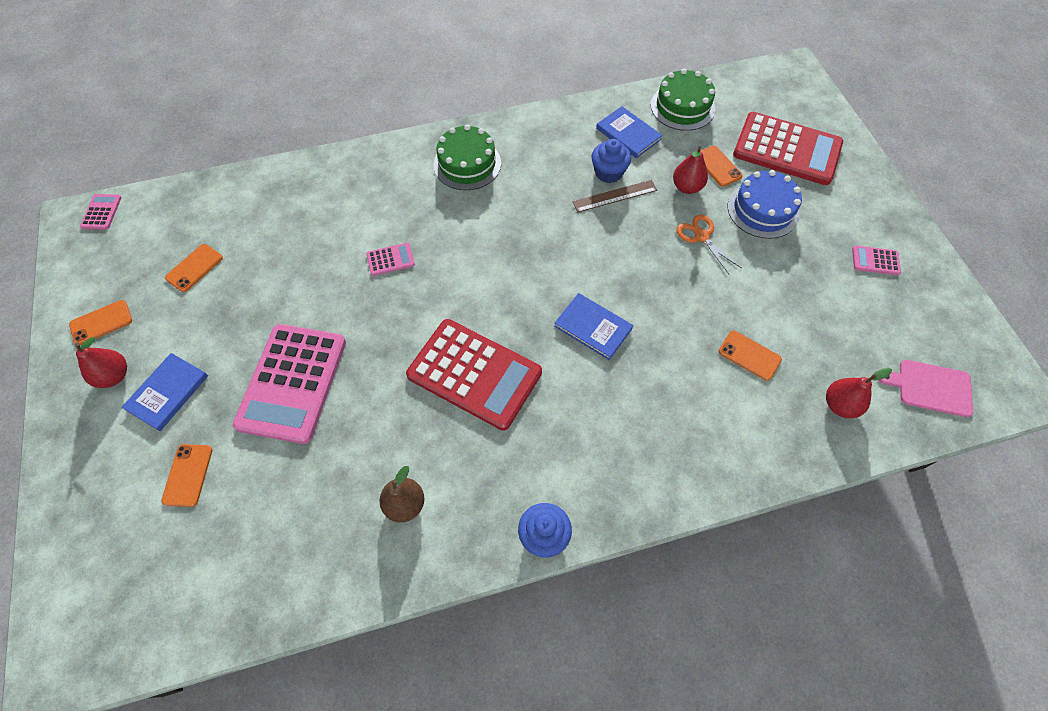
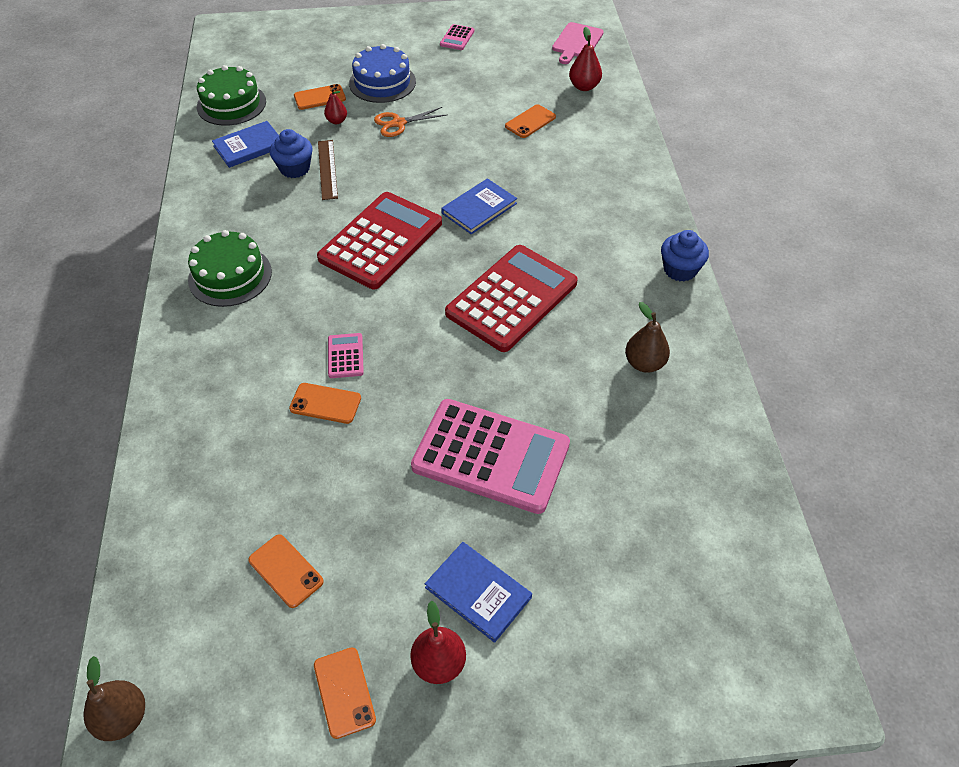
camera: 80 degrees left, 10 degrees down
(101, 212) = (123, 717): pink calculator -> brown pear
(188, 475) = (593, 562): orange phone -> orange phone (325, 403)
(687, 187) = (337, 121): red pear -> red pear, size x0.67
(787, 149) = (319, 54): red calculator -> red calculator (381, 241)

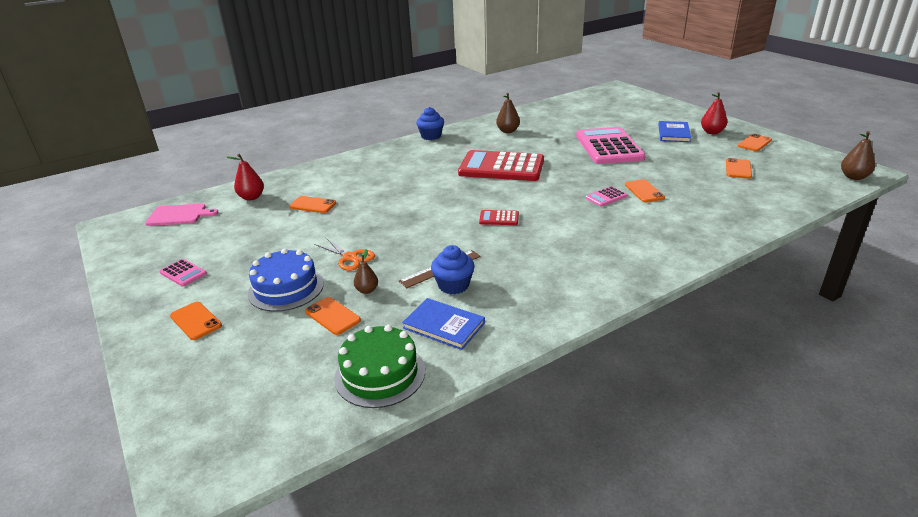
camera: 115 degrees left, 20 degrees down
(230, 276) = (602, 262): green cake -> none
(337, 121) = (367, 290): red pear -> brown pear
(378, 39) = (196, 321): none -> orange phone
(381, 241) = (499, 218): red calculator -> red calculator, size x0.41
(457, 38) = (183, 273): pink calculator -> pink calculator turned 45 degrees clockwise
(479, 208) = (431, 196): blue book -> none

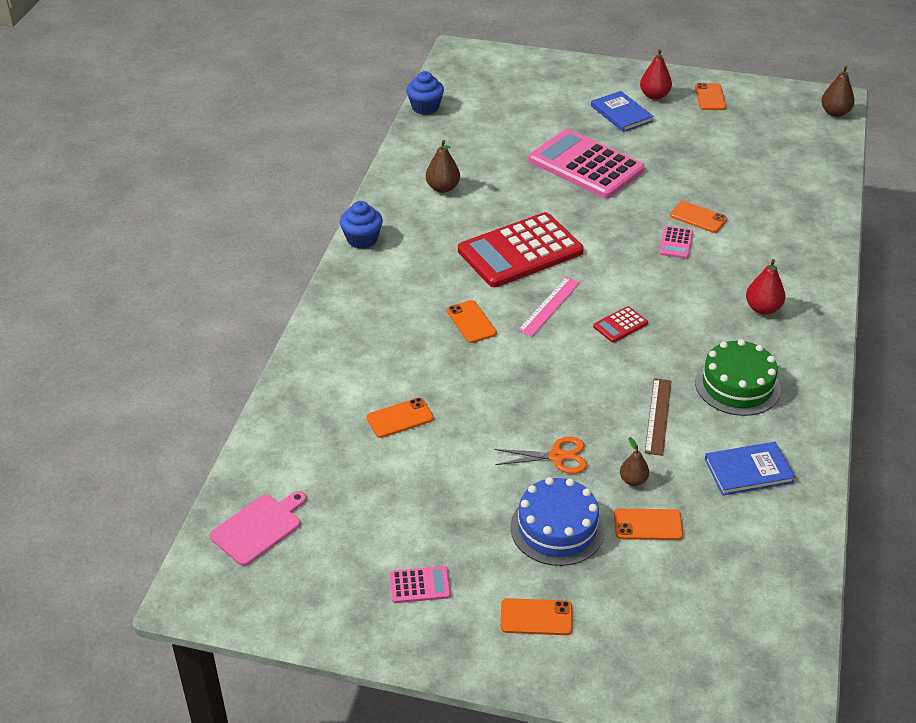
camera: 45 degrees left, 10 degrees up
(251, 197) = (303, 451): red pear -> red pear (763, 308)
(380, 374) = (770, 545): green cake -> green cake (737, 385)
(453, 285) = (696, 426): blue cupcake -> blue cupcake (425, 107)
(473, 194) = (549, 306): none -> pink ruler
(738, 169) = (738, 144): orange phone -> orange phone (471, 322)

